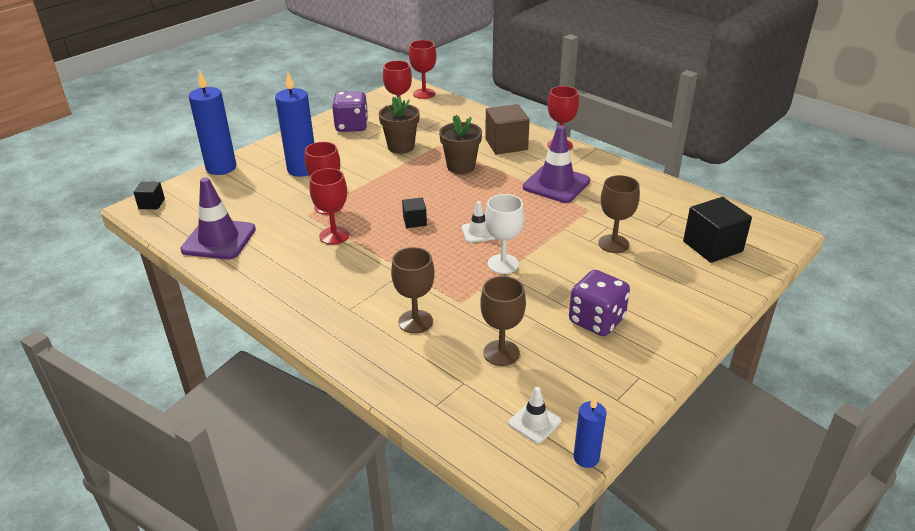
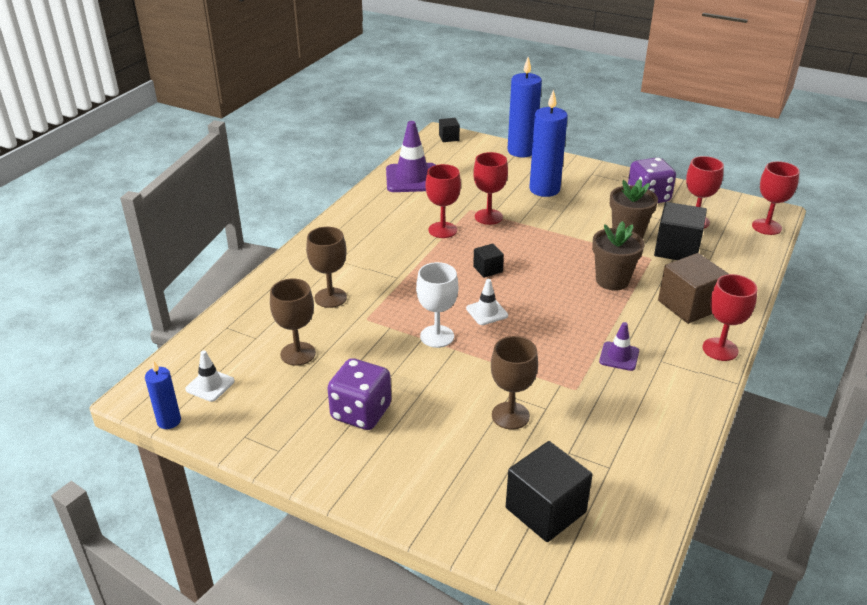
camera: 75 degrees right, 0 degrees up
(433, 132) = (676, 249): none -> black cube
(556, 184) = (619, 356): purple traffic cone -> purple traffic cone, size x0.52

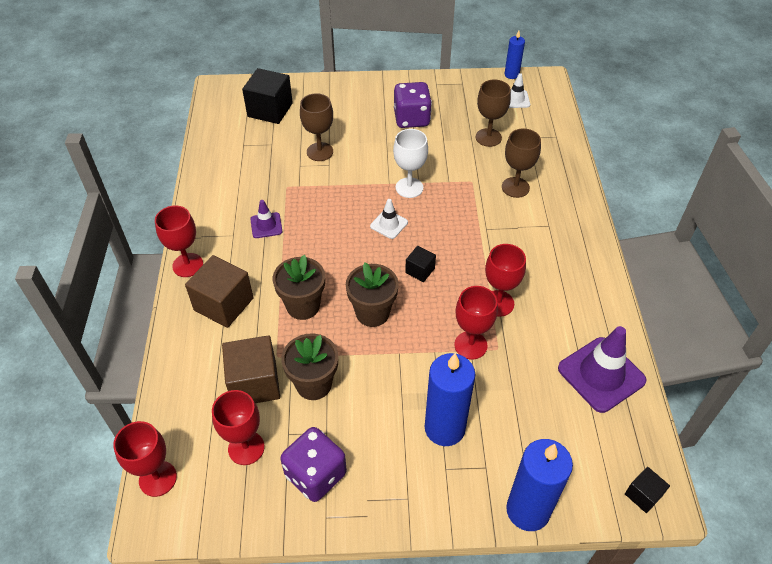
camera: 150 degrees right, 15 degrees up
(552, 257) = (372, 313): none -> brown flower pot
(676, 249) = (254, 383): black cube -> brown cube

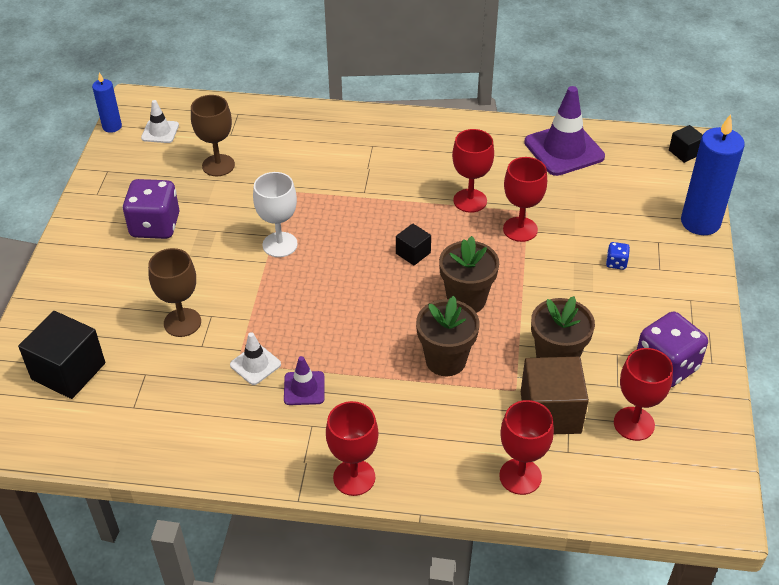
camera: 80 degrees left, 5 degrees down
(158, 478) = (671, 508): red goblet -> red goblet (520, 476)
(224, 304) = (429, 439): brown cube -> none
(389, 224) = (335, 270): white traffic cone -> white traffic cone (255, 364)
(444, 428) = (616, 263): blue candle -> blue dice
(515, 187) = (308, 159): brown goblet -> none

